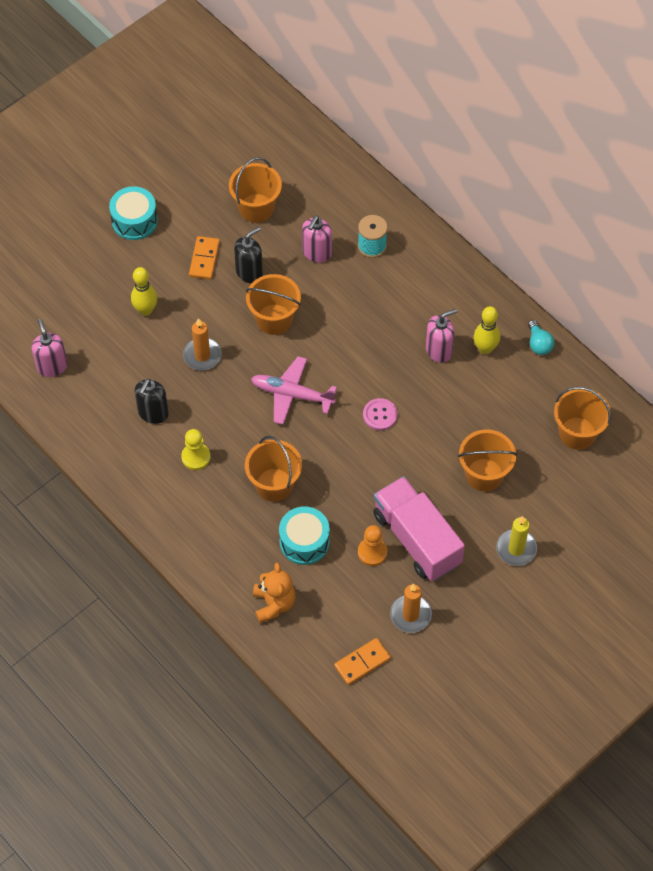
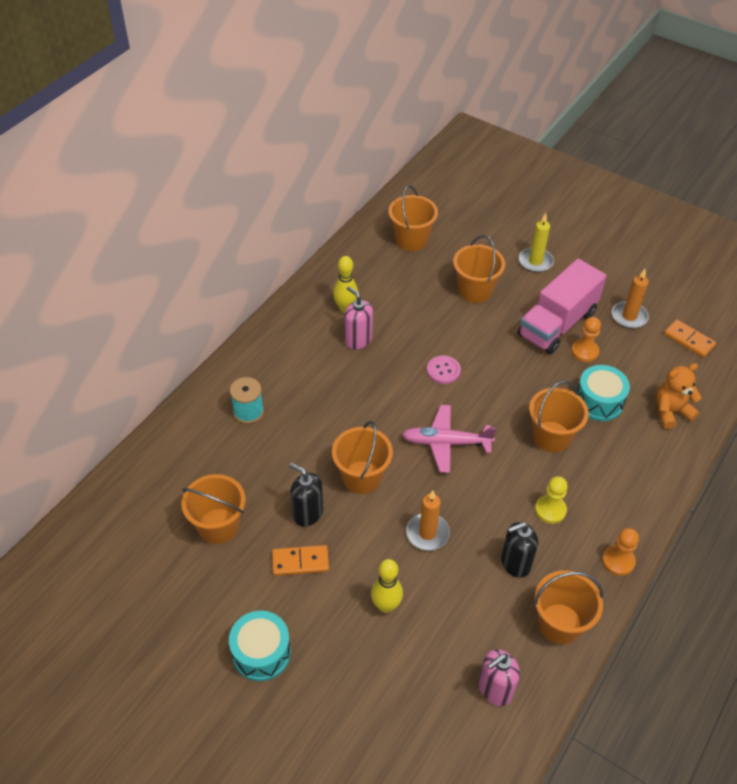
camera: 105 degrees left, 10 degrees down
(88, 429) = (560, 623): none -> orange bucket
(129, 493) = (618, 561): none -> orange pawn
(153, 413) = (515, 563): black soap dispenser -> black soap dispenser turned 150 degrees clockwise
(292, 395) = (446, 443): pink plane -> pink plane turned 90 degrees clockwise
(317, 253) = (268, 457): pink soap dispenser -> none
(539, 344) = (329, 274): turquoise light bulb -> none

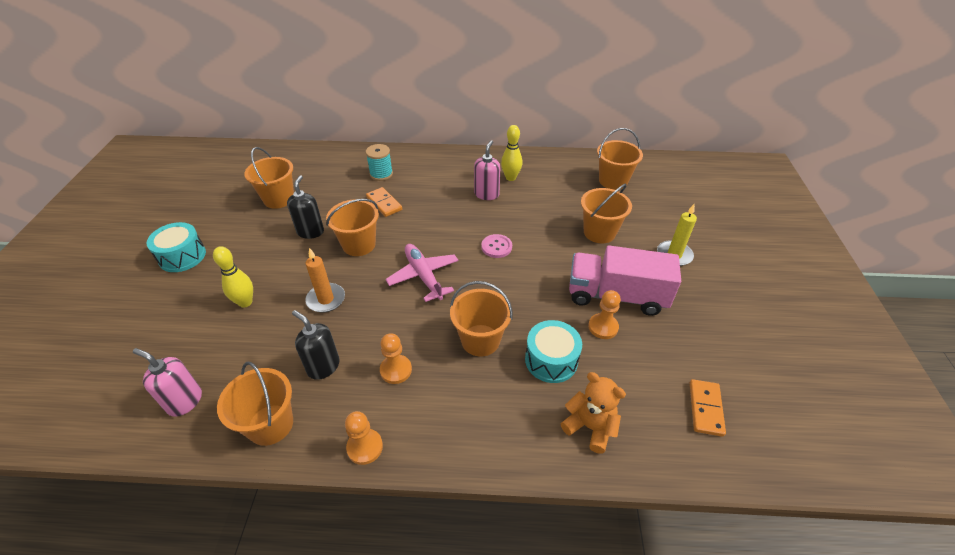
camera: 60 degrees right, 5 degrees down
(300, 561) = (266, 244): orange domino -> orange domino (384, 203)
(550, 510) = (396, 370): yellow pawn -> orange pawn
(629, 316) = (682, 345): orange candle -> none

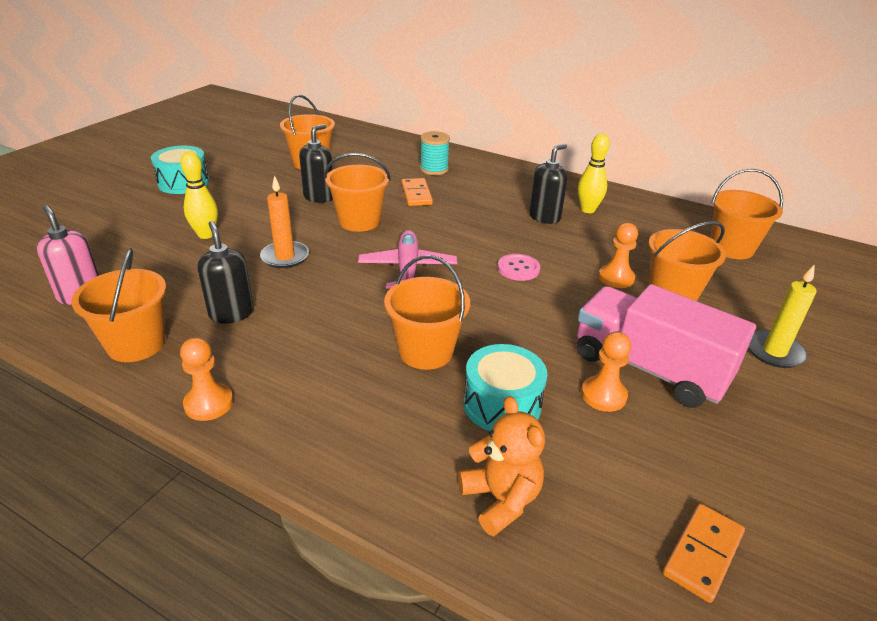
camera: 25 degrees right, 10 degrees down
(396, 370) = (304, 344): orange pawn -> orange pawn (616, 278)
(486, 194) = (544, 217): pink soap dispenser -> black soap dispenser

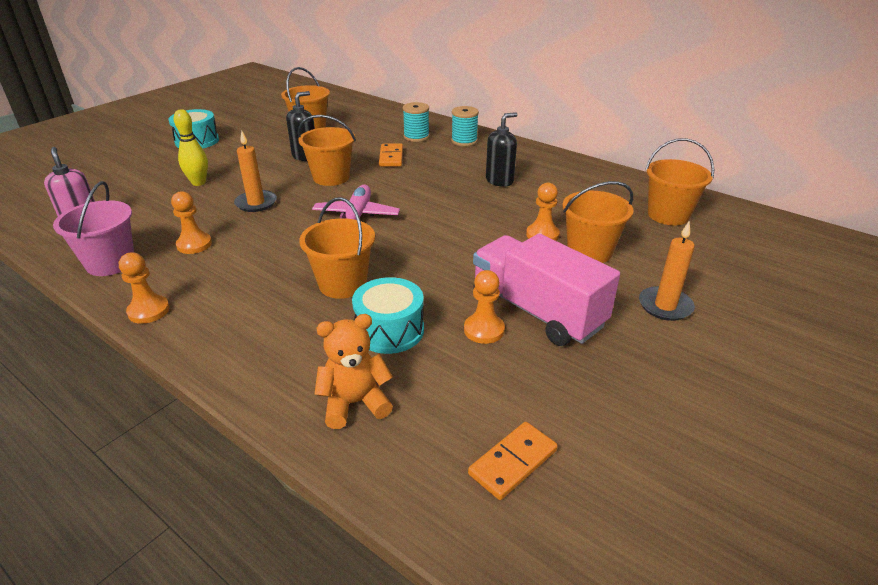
camera: 10 degrees right, 0 degrees up
(136, 344) = (110, 263): orange bucket -> pink bucket
(231, 313) = (194, 244): black soap dispenser -> orange pawn
(487, 172) = (464, 141): none -> turquoise spool
(501, 499) = (355, 403): orange teddy bear -> orange teddy bear turned 90 degrees counterclockwise
(518, 269) = (455, 222): pink button -> none
(587, 210) = (543, 176): yellow bowling pin -> none
(774, 352) = (665, 306): yellow candle -> orange candle

